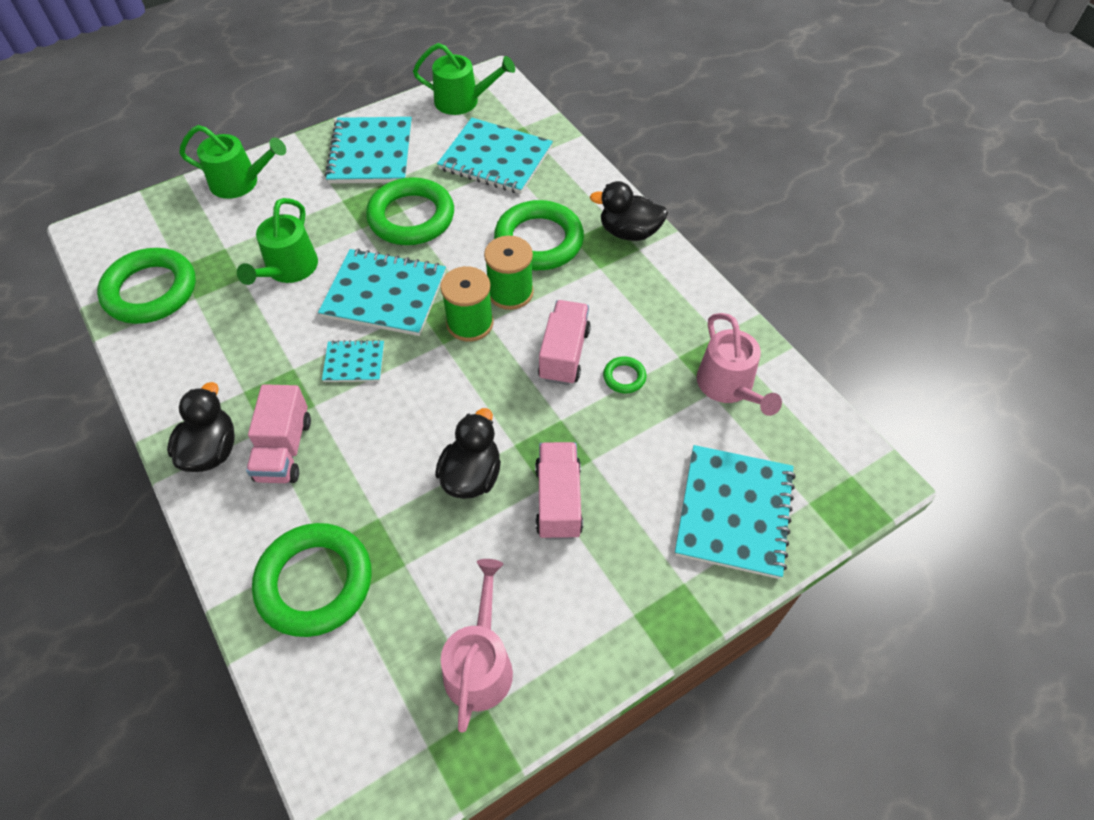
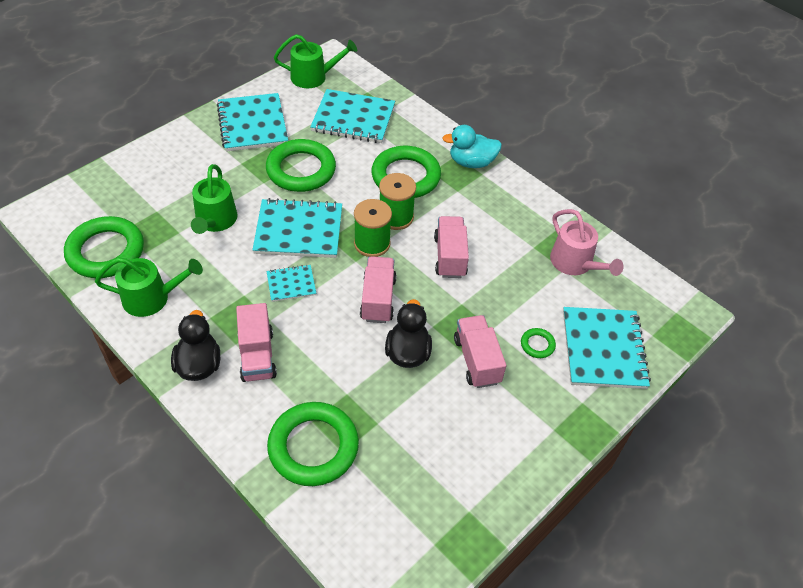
camera: 15 degrees left, 5 degrees down
(240, 182) = (152, 158): green watering can -> green watering can (152, 298)
(455, 398) = (378, 299): none -> pink truck
(480, 664) = (454, 482): pink watering can -> none
(624, 377) = (499, 267): green ring -> green ring (537, 345)
(629, 232) = (471, 162): black duck -> turquoise duck

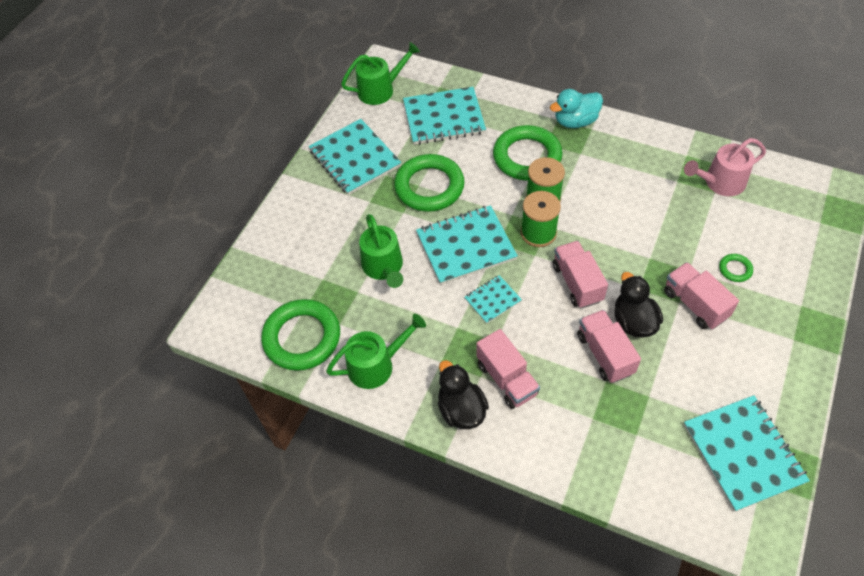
camera: 15 degrees left, 5 degrees up
(313, 447) = (609, 441): green ring -> none
(449, 257) = (613, 218): pink truck -> pink truck (604, 354)
(575, 263) = (720, 182): pink watering can -> pink watering can turned 120 degrees clockwise
(603, 349) = (790, 251): turquoise notebook -> turquoise notebook (743, 453)

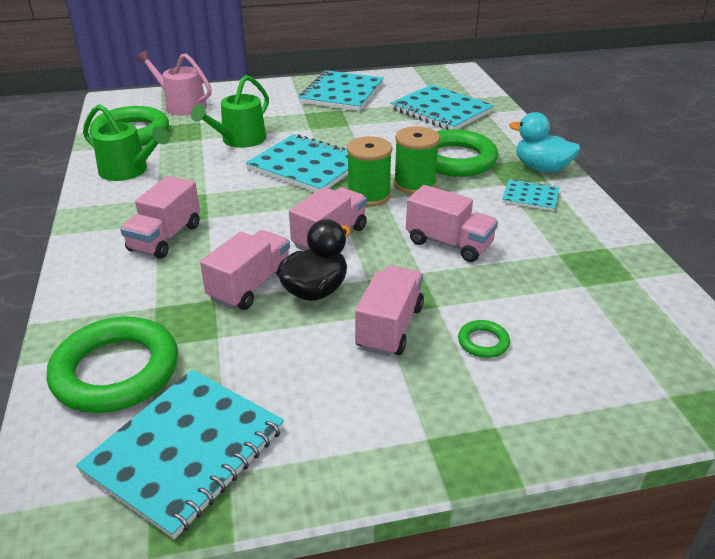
camera: 50 degrees right, 20 degrees down
(380, 90) = (430, 79): green watering can -> none
(429, 187) = (354, 129): green ring -> green ring (116, 371)
(461, 409) = (108, 226): black duck -> none
(492, 300) = (257, 199): turquoise notebook -> turquoise notebook (530, 196)
(629, 225) = (449, 243): none -> pink truck
(720, 182) = (604, 285): pink watering can -> pink watering can (181, 105)

